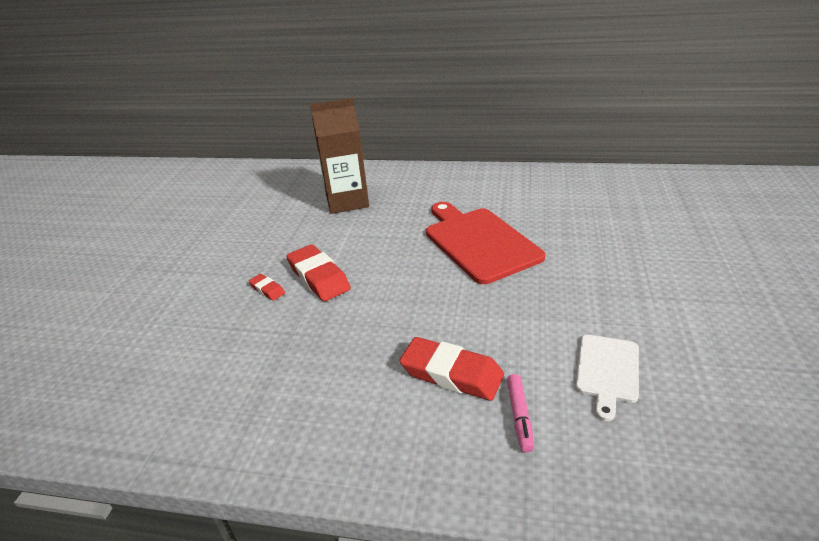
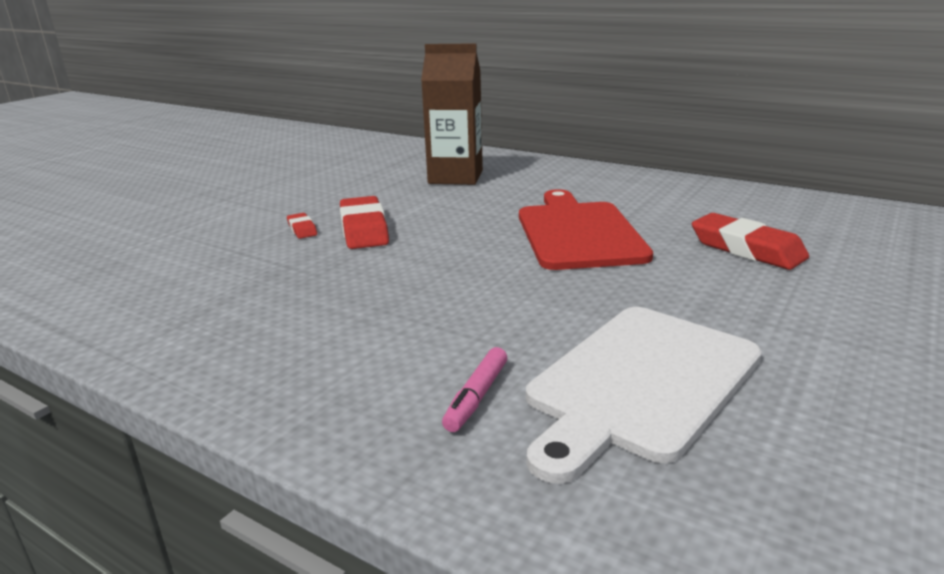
camera: 20 degrees right, 10 degrees down
(452, 374) = (430, 338): red eraser -> red eraser (747, 249)
(607, 371) = (640, 383): white cutting board -> white cutting board, size x1.82

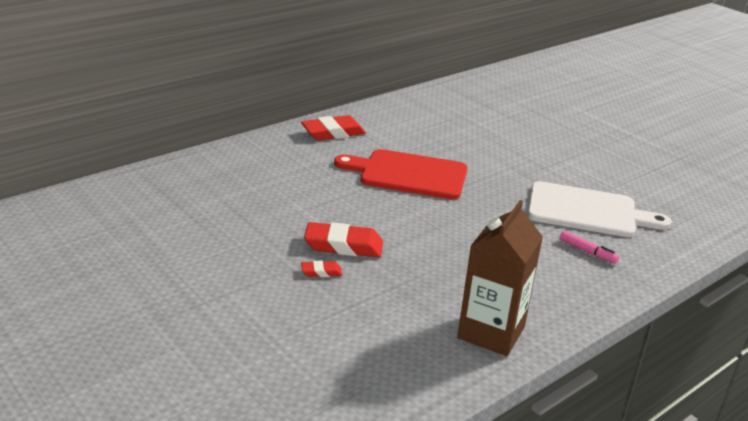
camera: 75 degrees left, 5 degrees up
(455, 177) = (250, 185): brown carton -> brown carton (491, 332)
(640, 383) = (587, 211): white cutting board -> white cutting board turned 45 degrees counterclockwise
(747, 249) = (465, 140): red eraser -> red eraser (333, 133)

